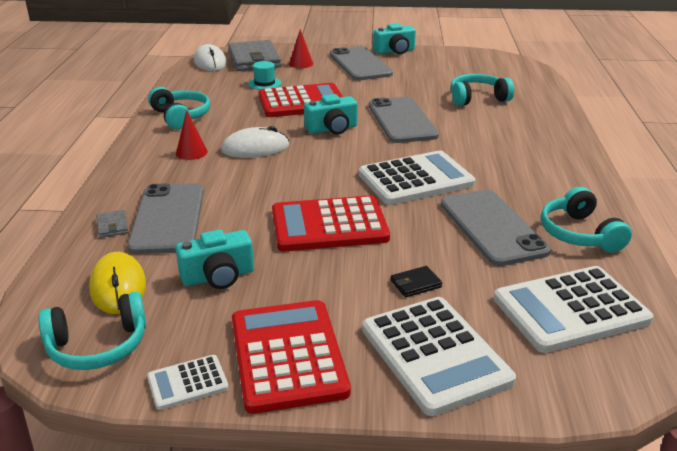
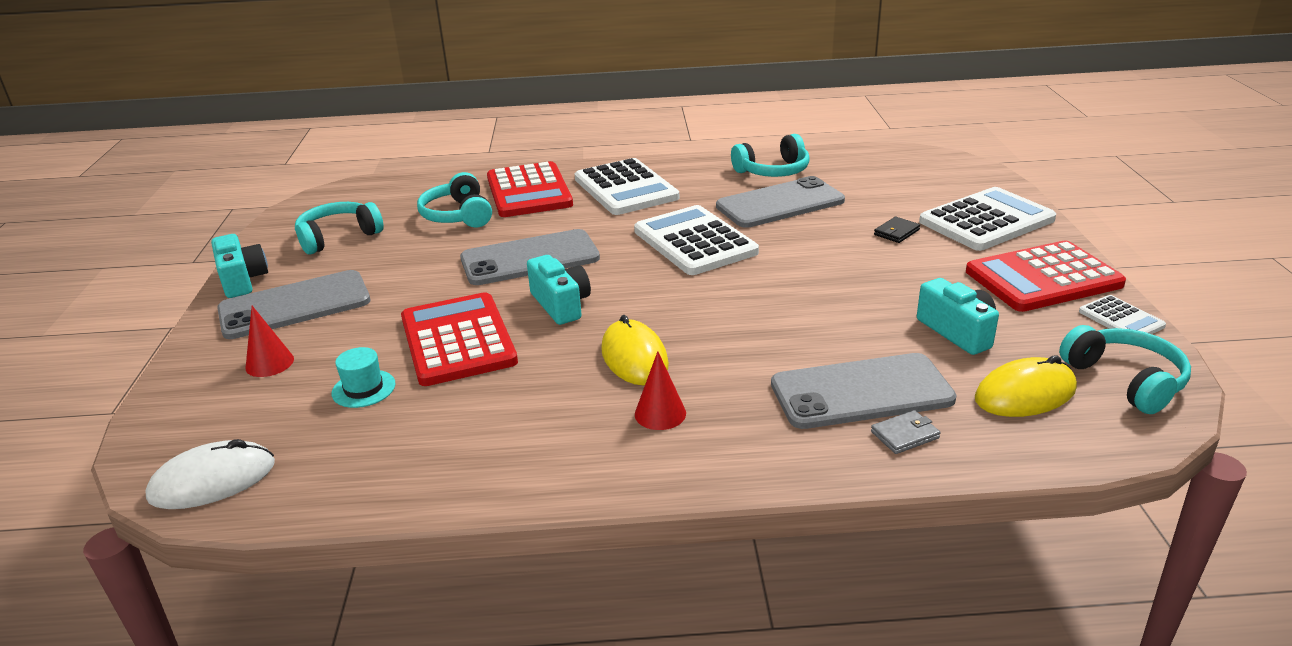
camera: 95 degrees left, 0 degrees up
(180, 116) = (515, 457): turquoise headphones -> turquoise headphones (338, 237)
(254, 59) = (221, 421): grey wallet -> none
(255, 148) = (634, 357): white mouse -> yellow mouse
(329, 225) = (818, 281): red calculator -> red calculator (529, 191)
(415, 284) = (896, 232): black wallet -> black wallet turned 75 degrees clockwise
(570, 310) = (889, 176): white calculator -> white calculator (625, 188)

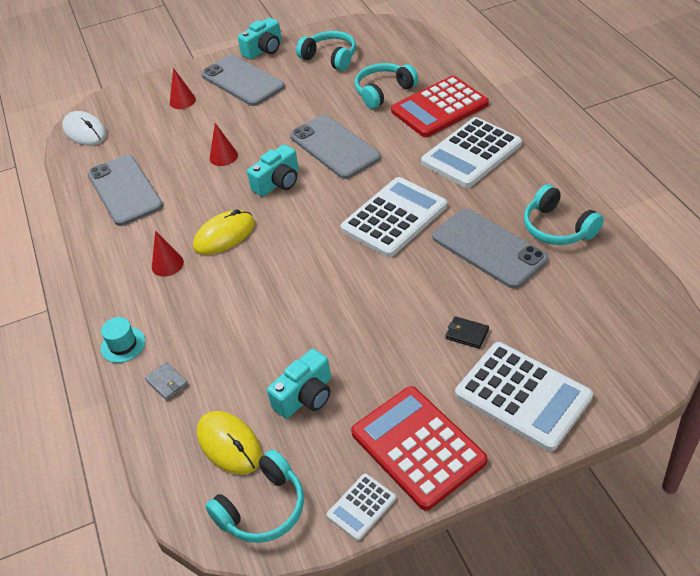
camera: 75 degrees right, 15 degrees up
(363, 389) = (167, 143): turquoise hat -> turquoise hat (123, 345)
(458, 340) = (223, 156): red calculator -> red cone
(861, 392) = (211, 353): grey phone -> grey phone (125, 190)

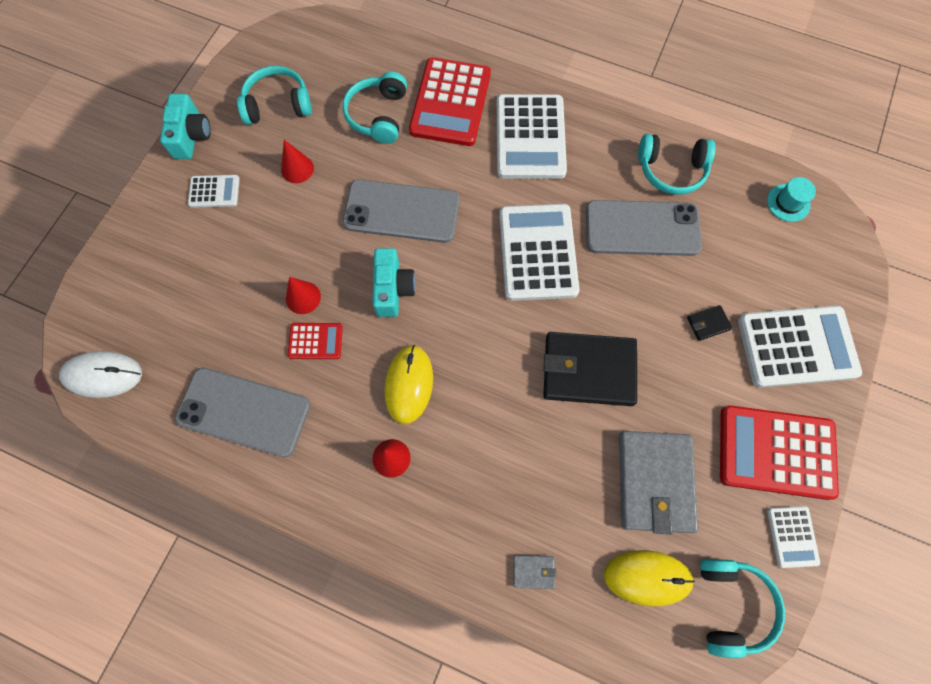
camera: 50 degrees left, 25 degrees up
(123, 345) = (450, 572): turquoise hat -> turquoise hat (788, 203)
(182, 101) = (174, 260): red cone -> red cone (297, 169)
(202, 181) = (315, 341): none -> red calculator
(242, 81) = (214, 191): grey phone -> white calculator
(305, 396) = (655, 482): turquoise camera -> grey wallet
(343, 302) = (588, 370): none -> black wallet

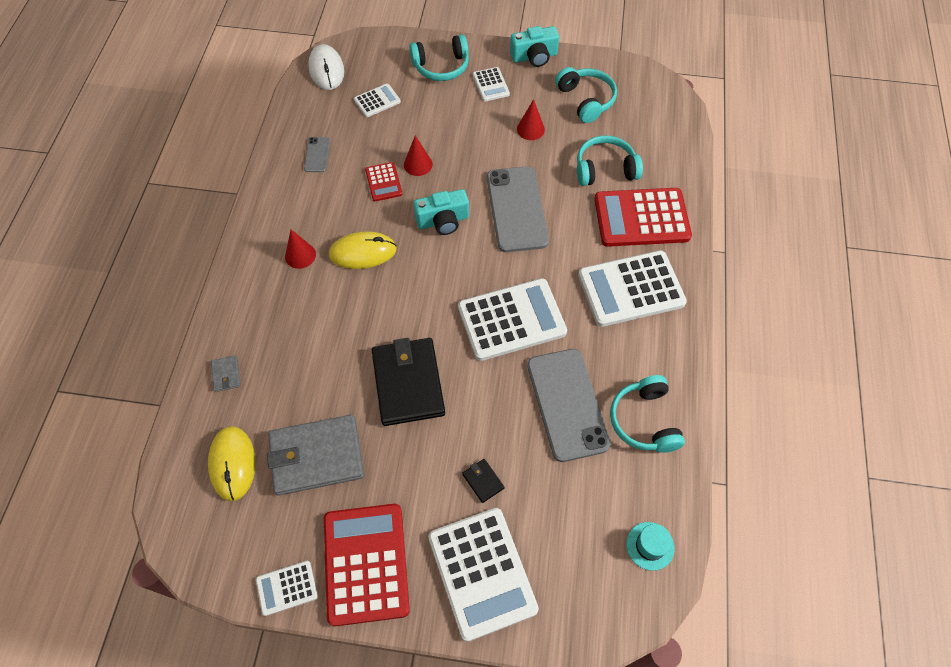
camera: 75 degrees right, 10 degrees down
(185, 323) = (377, 101): none -> white calculator
(244, 412) = (317, 155): grey phone -> grey phone, size x0.46
(731, 605) = (218, 538): turquoise headphones -> turquoise headphones (441, 66)

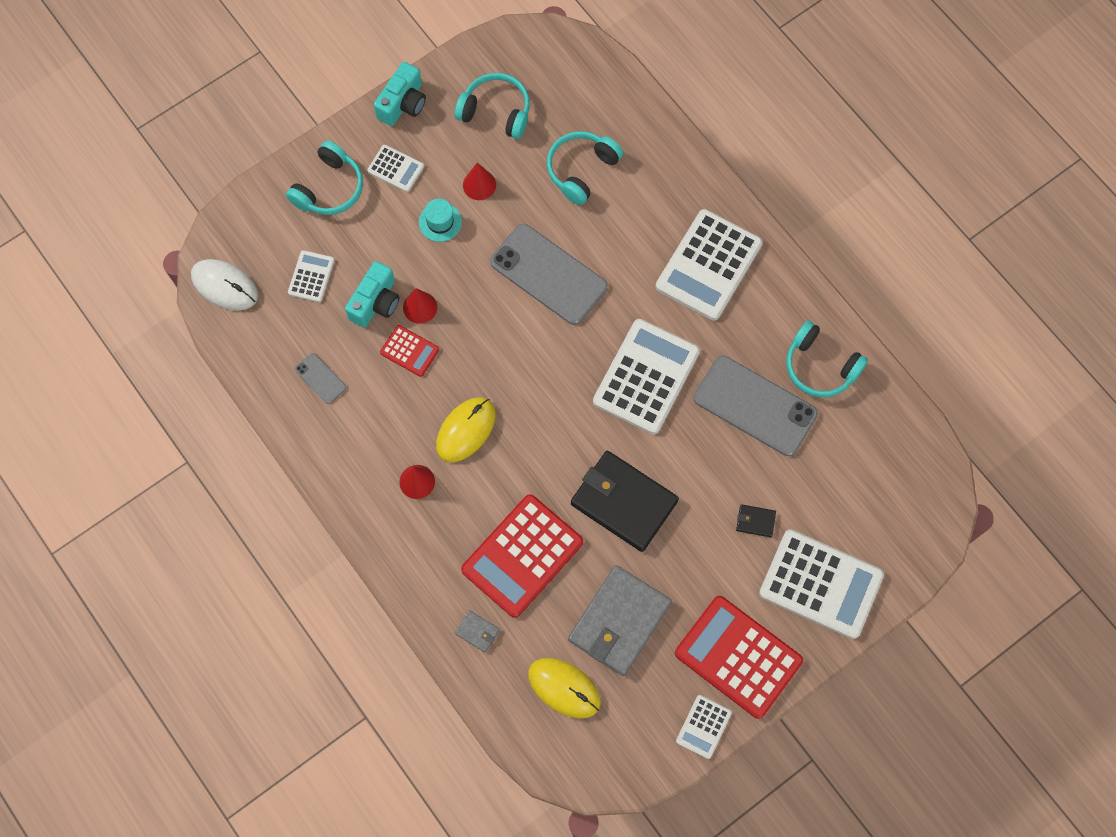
camera: 45 degrees left, 10 degrees up
(443, 221) = (500, 341): turquoise camera -> turquoise camera (376, 302)
(641, 218) = (655, 192): red calculator -> red calculator (522, 556)
(650, 546) = (909, 456): turquoise hat -> turquoise hat (440, 222)

